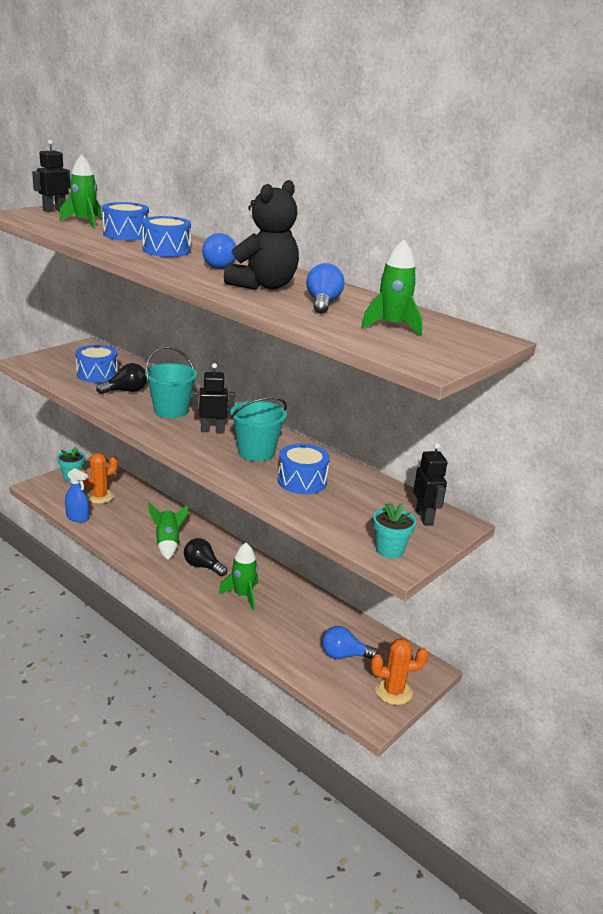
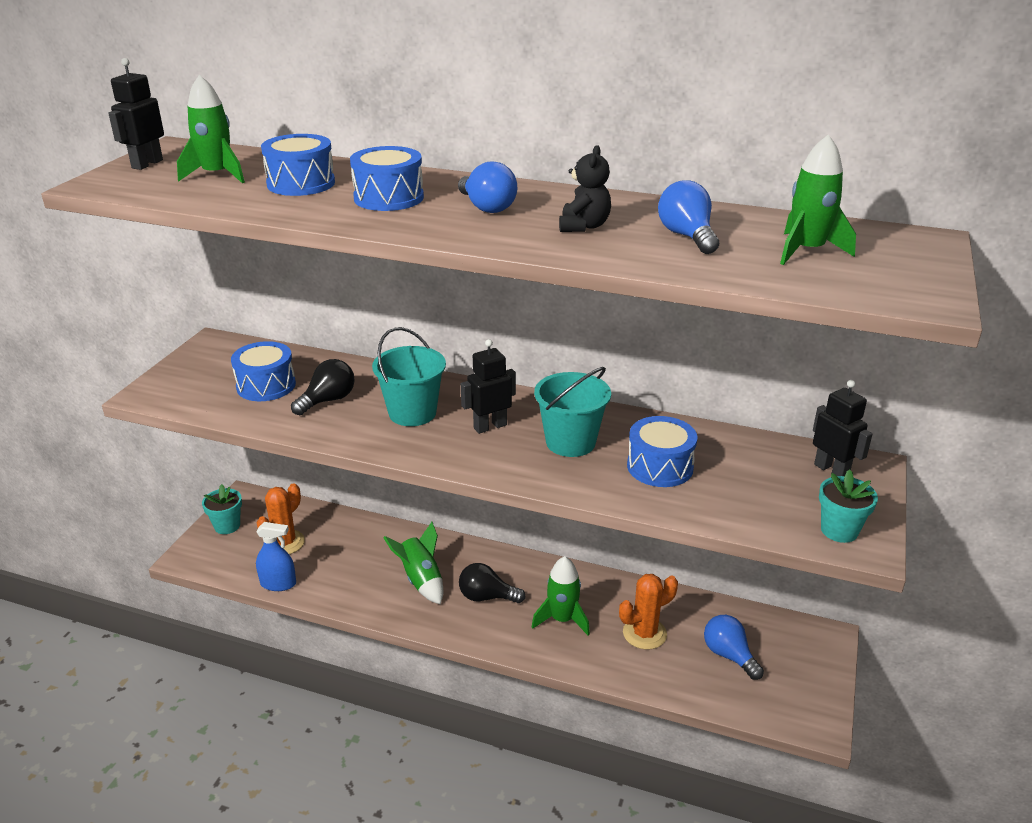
camera: 20 degrees left, 5 degrees up
(263, 286) = (584, 226): black teddy bear -> black teddy bear, size x0.54
(343, 655) = (729, 655): blue light bulb -> blue light bulb turned 75 degrees clockwise
(393, 691) = (812, 680): orange cactus -> orange cactus (644, 633)

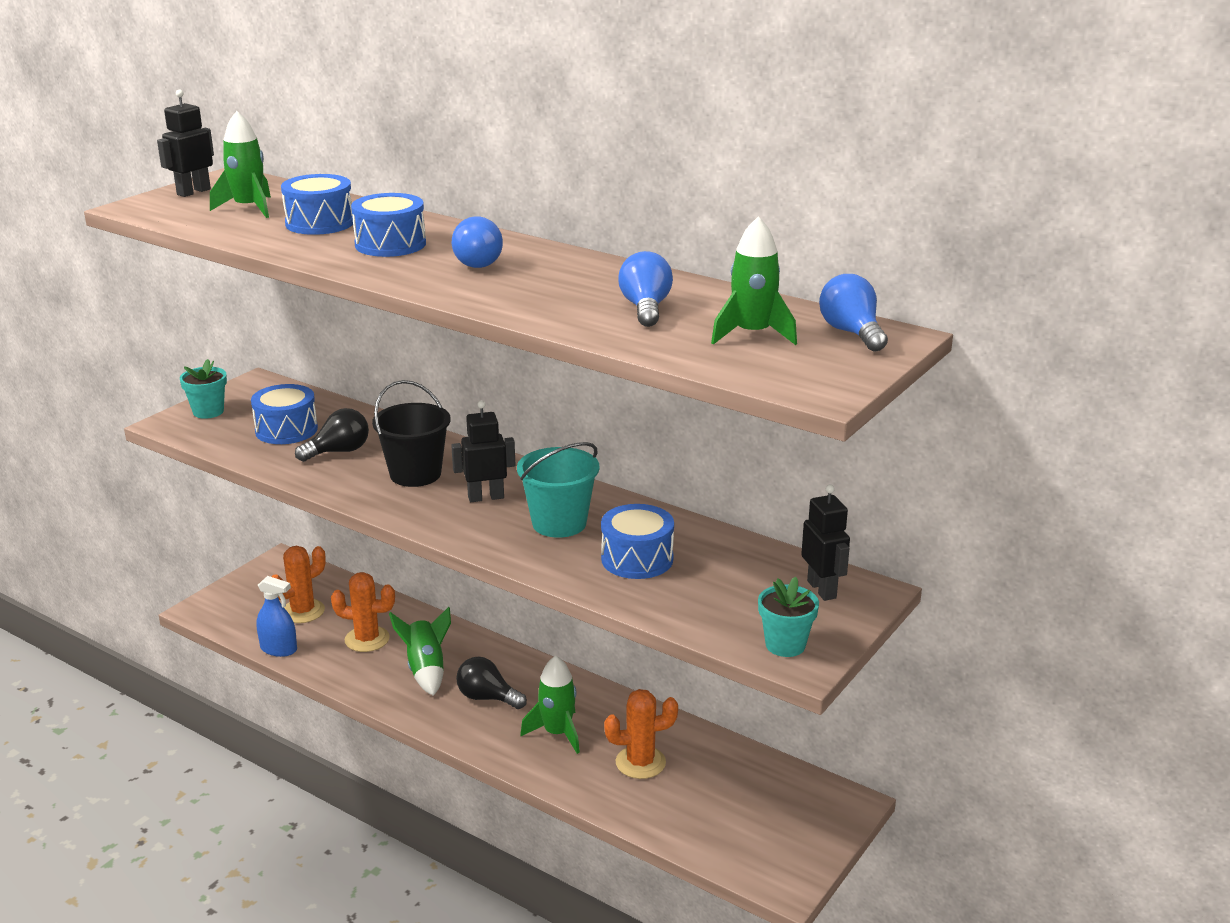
camera: 15 degrees right, 5 degrees down
(227, 526) = (252, 586): turquoise flower pot -> turquoise flower pot (208, 411)
(355, 560) = (367, 639): none -> orange cactus
(412, 413) = (415, 474): turquoise bucket -> black bucket
(584, 226) = (553, 289): black teddy bear -> none
(729, 655) = (723, 800): blue light bulb -> blue light bulb (852, 333)

